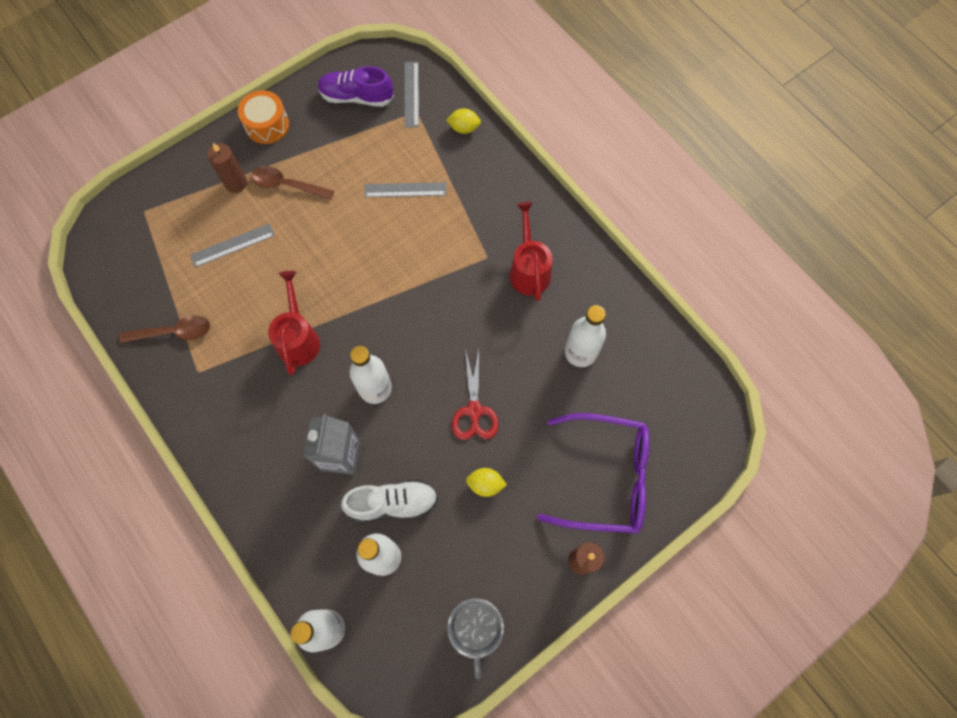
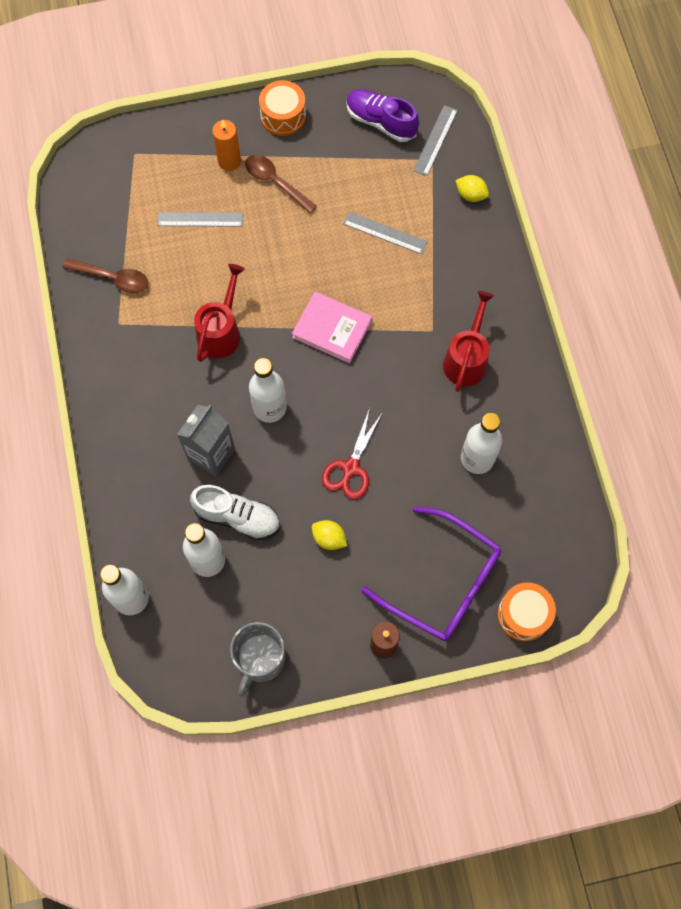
camera: 25 degrees right, 0 degrees up
(236, 183) = (229, 161): brown candle -> orange candle
(398, 293) = (332, 329): none -> pink book
(688, 473) = (523, 614): none -> orange drum

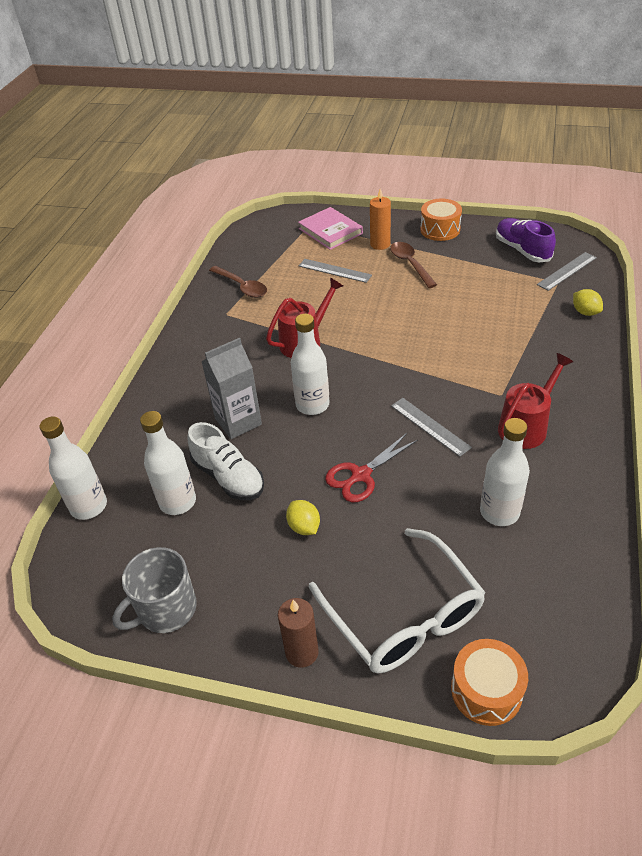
camera: 30 degrees right, 25 degrees down
(332, 329) = (404, 367): pink book -> pink book (330, 231)
(385, 232) = (489, 316): grey ruler -> grey ruler (430, 426)
(443, 582) = (404, 615): purple glasses -> white glasses

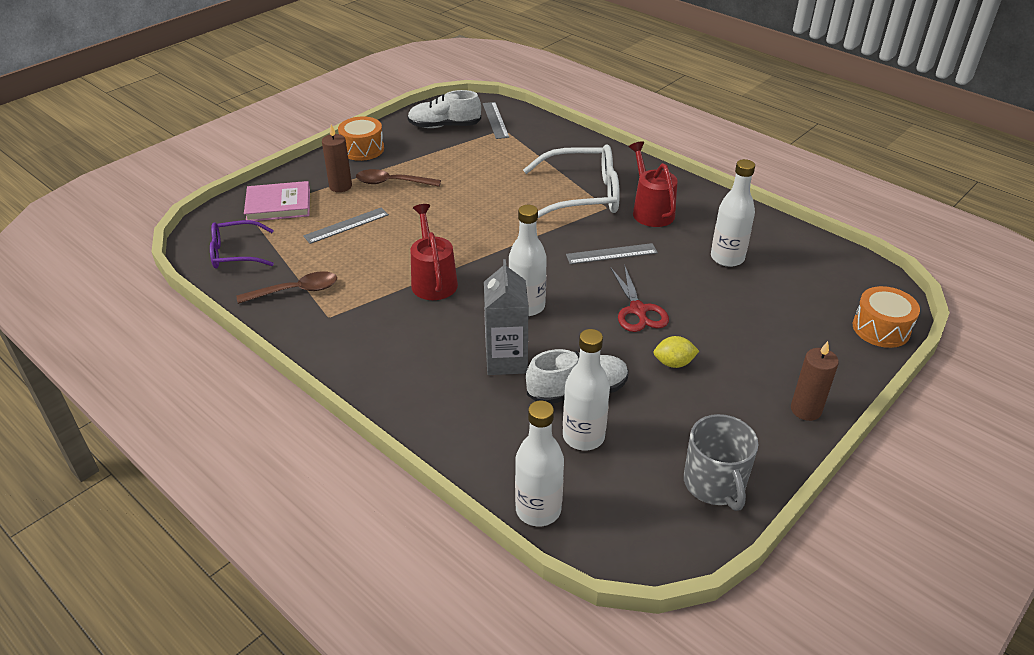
camera: 65 degrees left, 5 degrees down
(261, 243) = (235, 253): none -> purple glasses
(380, 244) = (340, 186): orange candle -> brown candle
(404, 615) = (798, 342): white glasses -> white glasses (582, 195)
(522, 250) = (444, 126): purple shoe -> white shoe
(585, 312) = (552, 134): yellow lemon -> none

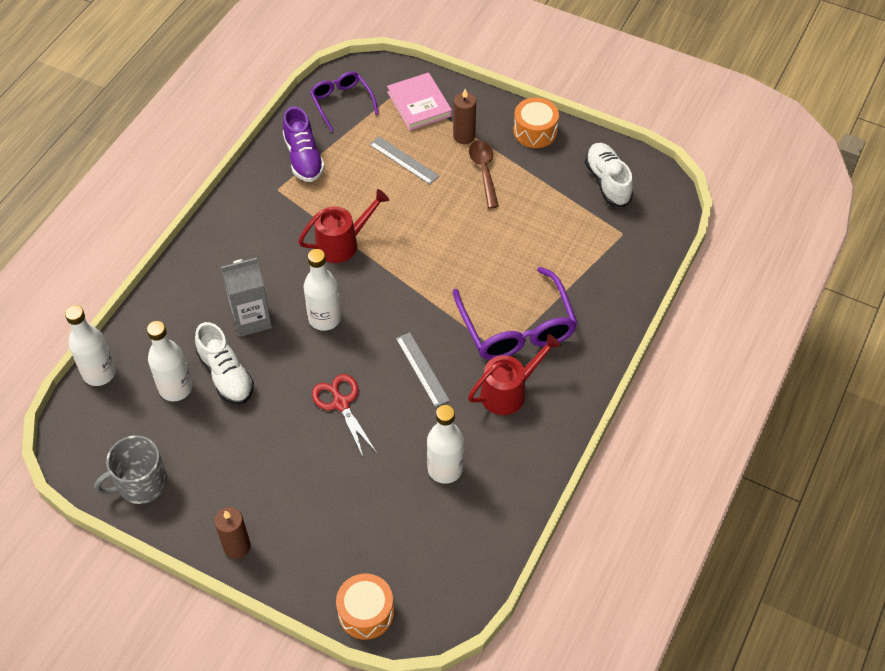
camera: 75 degrees right, 15 degrees up
(296, 291) = (303, 158): brown spoon -> purple shoe
(495, 120) = (639, 222): grey ruler -> none
(582, 195) = (517, 327): white glasses -> purple glasses
(638, 310) = (341, 403): red scissors -> red scissors turned 90 degrees clockwise
(673, 363) = (275, 440): yellow lemon -> none

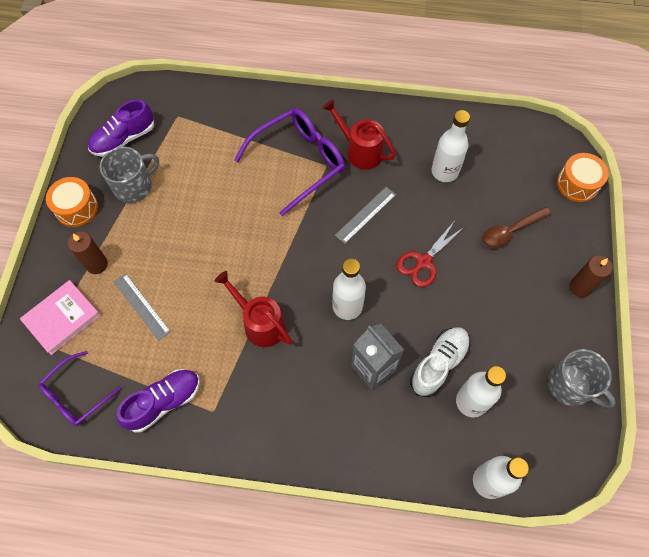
camera: 110 degrees left, 10 degrees up
(404, 160) = (141, 306): grey ruler -> grey ruler turned 60 degrees counterclockwise
(484, 171) = (137, 234): brown spoon -> brown spoon (510, 231)
(543, 179) = (134, 186): none -> grey mug
(607, 182) = (124, 139): white shoe -> purple shoe

